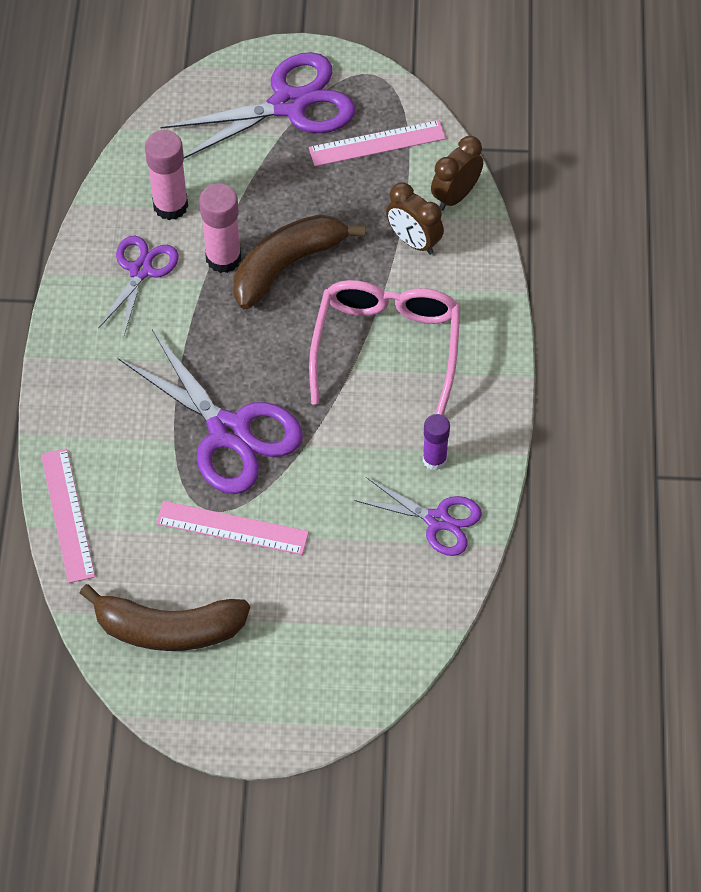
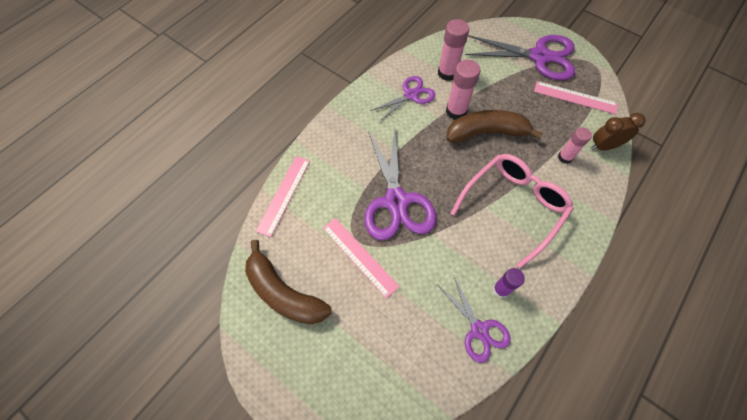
camera: 35 degrees right, 5 degrees up
(413, 241) = (565, 157): brown clock -> pink glue stick

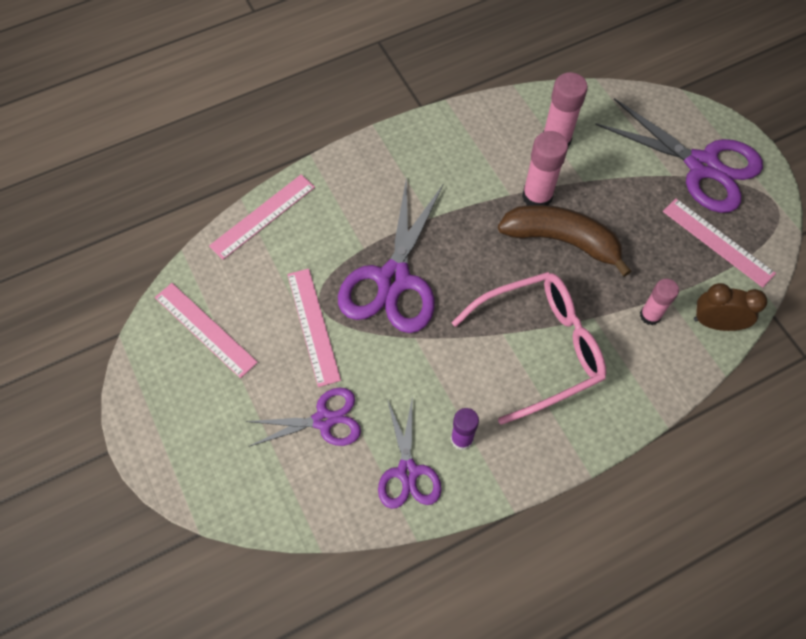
camera: 25 degrees right, 0 degrees up
(284, 293) = (205, 329): brown banana -> pink ruler
(411, 95) = (489, 152): purple scissors -> purple scissors (323, 420)

